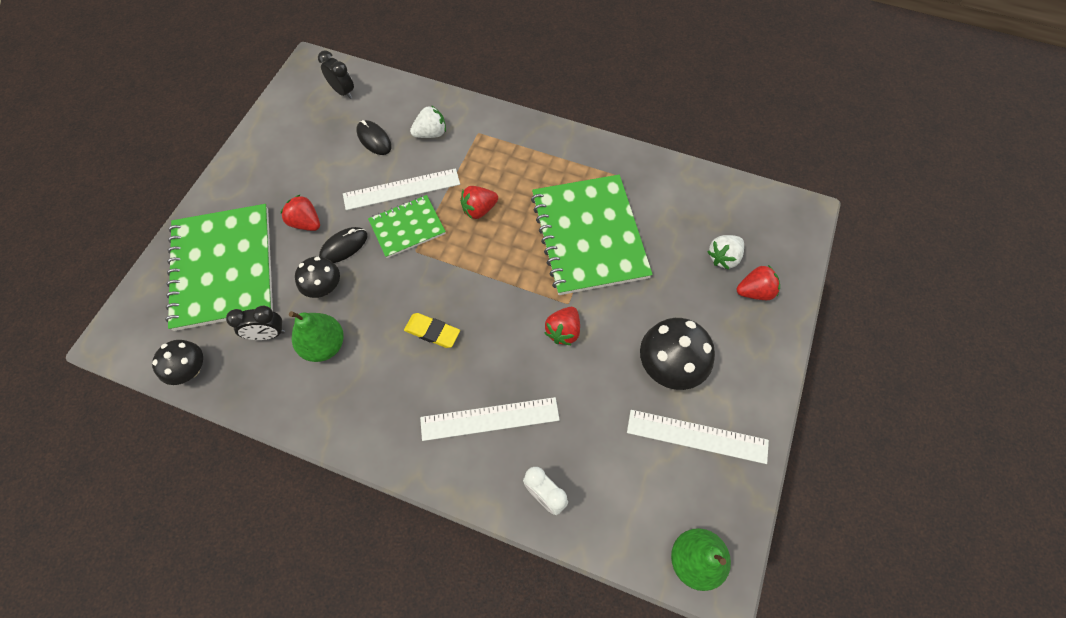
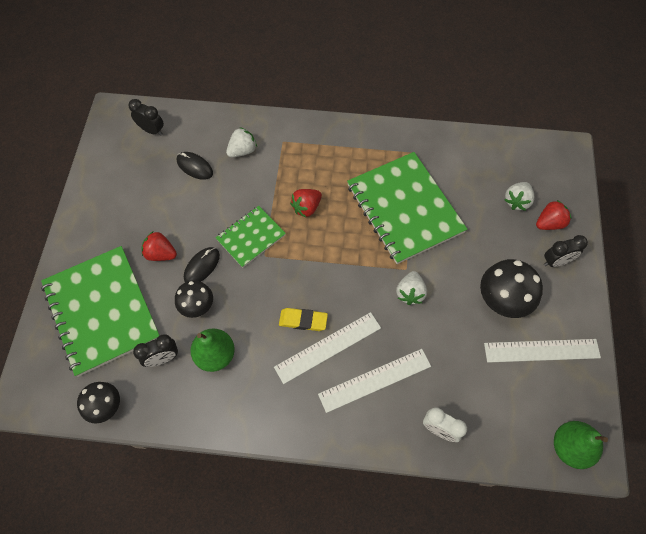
camera: 15 degrees left, 0 degrees up
(401, 189) = (234, 205): white ruler -> white ruler (328, 347)
(563, 331) = (410, 293): red strawberry -> white strawberry
(748, 337) = (556, 261): none -> black clock

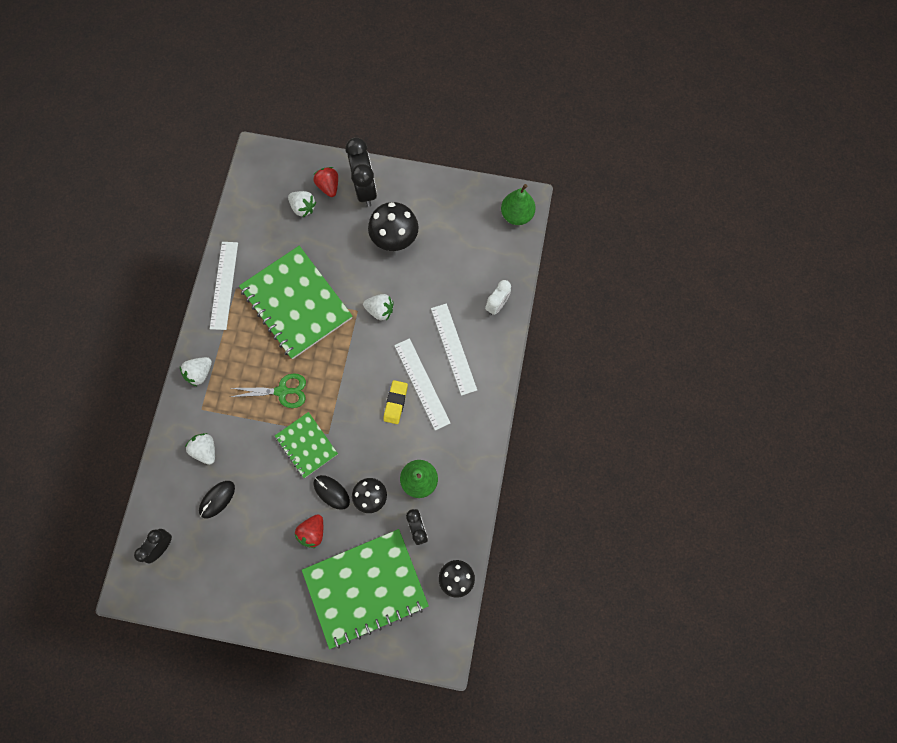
camera: 85 degrees left, 10 degrees up
(306, 208) = (282, 391): red strawberry -> green scissors
(318, 135) = (200, 373): none -> white strawberry
(404, 208) = (296, 303): green notebook -> green notebook turned 75 degrees clockwise
(541, 350) = (441, 218): white ruler -> white ruler (224, 285)
(556, 261) = (365, 189): black clock -> black clock, size x1.68

